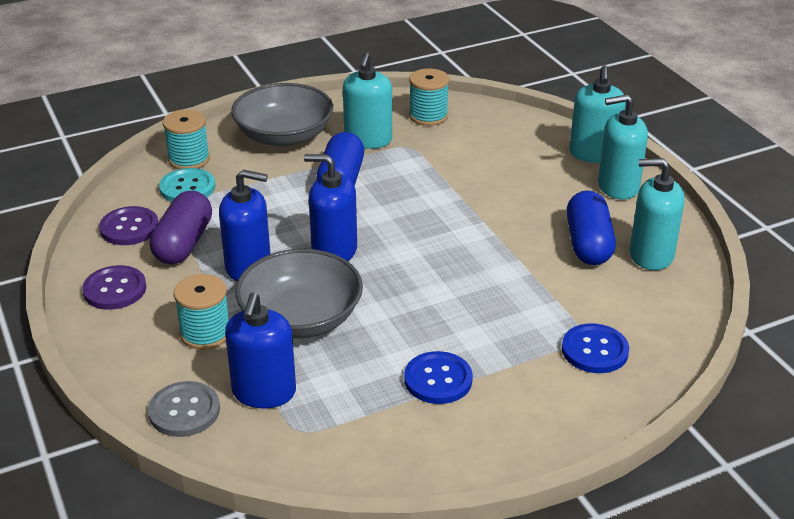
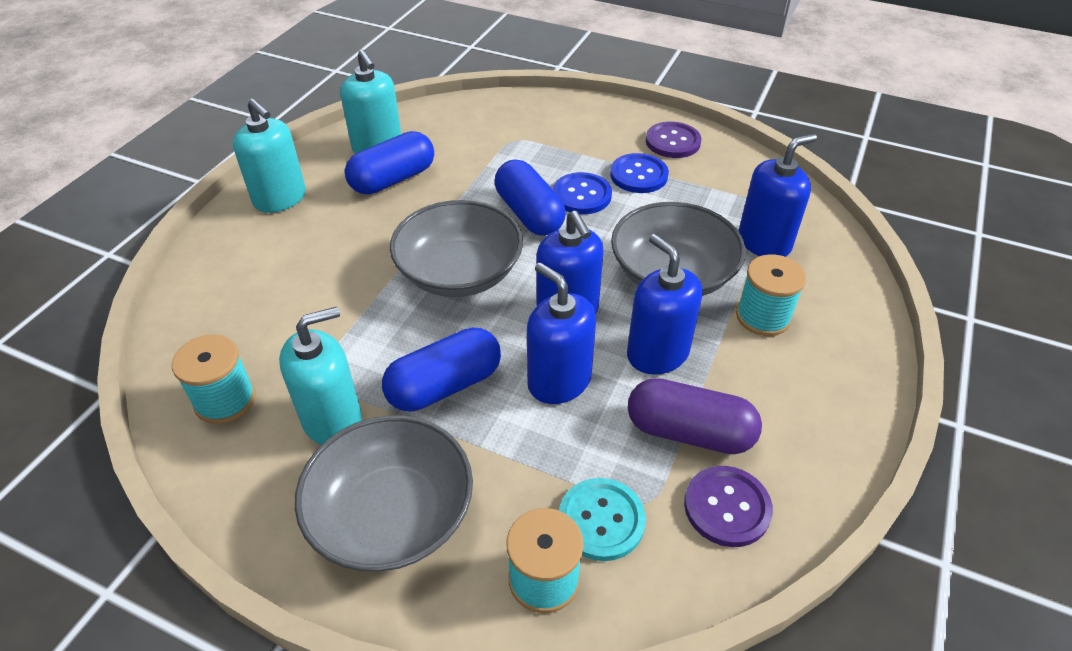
camera: 130 degrees left, 10 degrees up
(115, 289) = (810, 426): purple button -> purple button (672, 142)
(183, 243) = (689, 432): purple capsule -> purple capsule turned 45 degrees clockwise
(184, 411) = (837, 268): grey button -> none
(285, 219) = (559, 381): none -> blue soap dispenser
(432, 226) = (459, 272): none -> grey bowl
(459, 288) = (529, 214): none -> blue capsule
(593, 154) = (224, 235): turquoise soap dispenser -> none
(594, 350) = (523, 129): blue button -> blue button (581, 195)

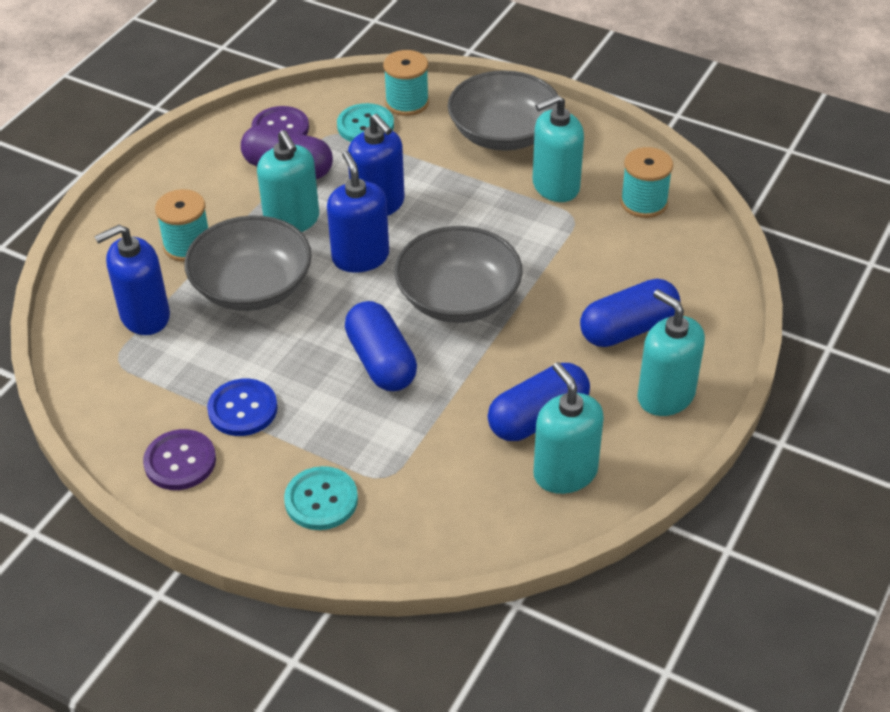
camera: 175 degrees left, 0 degrees up
(444, 385) = (470, 205): blue capsule -> blue capsule (628, 329)
(559, 125) = (321, 500): none -> turquoise button
(581, 195) = (317, 383): blue button -> none
(657, 353) = (292, 220): blue soap dispenser -> turquoise soap dispenser

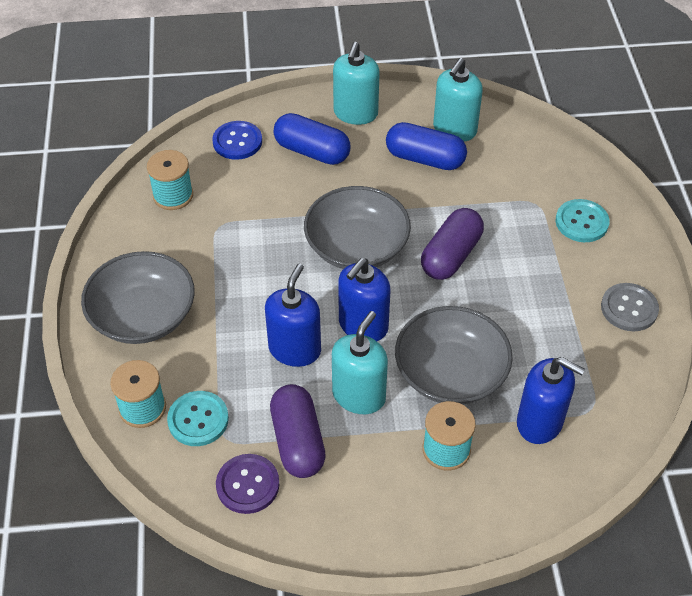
camera: 125 degrees left, 5 degrees up
(180, 461) = (629, 308): purple button -> grey button
(242, 409) = (559, 303): blue button -> blue button (237, 142)
(381, 361) = (451, 255): blue capsule -> purple capsule
(555, 186) = (190, 252): turquoise soap dispenser -> none

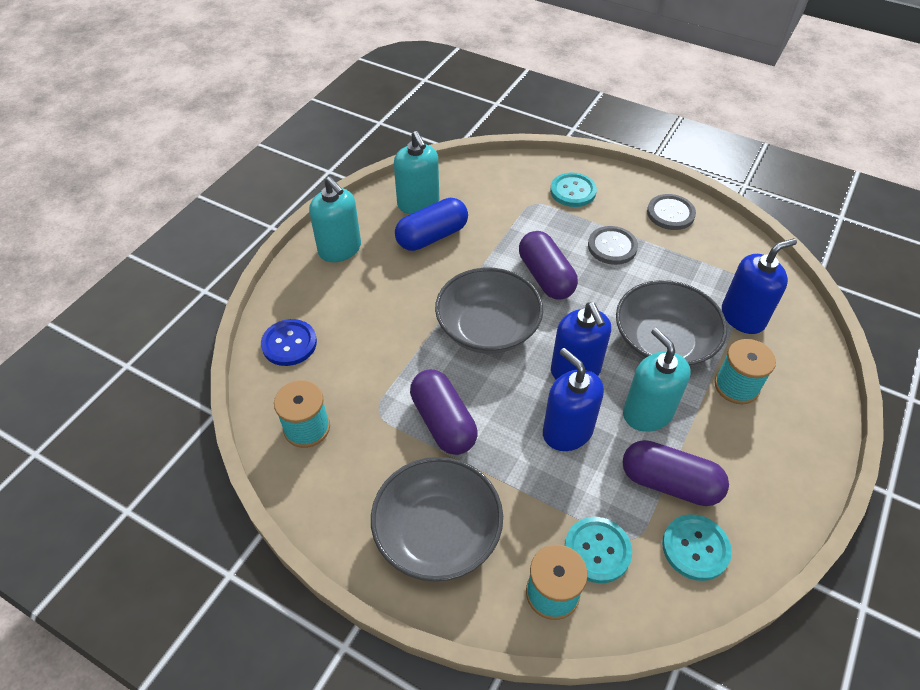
camera: 55 degrees left, 0 degrees up
(240, 268) = (443, 422): none -> purple capsule
(247, 485) = (695, 548): purple button -> turquoise button
(312, 151) = (354, 299): blue capsule -> none
(536, 284) = (612, 247): none -> grey button

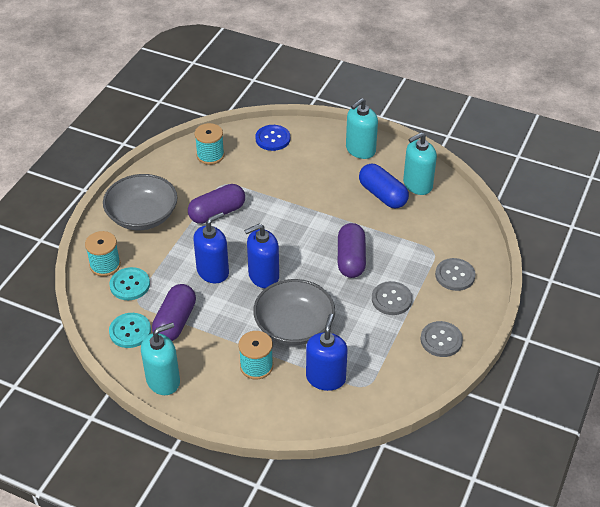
camera: 85 degrees right, 5 degrees down
(488, 328) = (296, 230): grey bowl -> none
(545, 277) = (351, 259): purple capsule -> purple capsule turned 60 degrees counterclockwise
(573, 191) = (455, 275): turquoise button -> grey button
(647, 413) = (229, 313): turquoise soap dispenser -> turquoise soap dispenser (163, 380)
(743, 317) = (326, 378): blue soap dispenser -> blue soap dispenser turned 135 degrees counterclockwise

